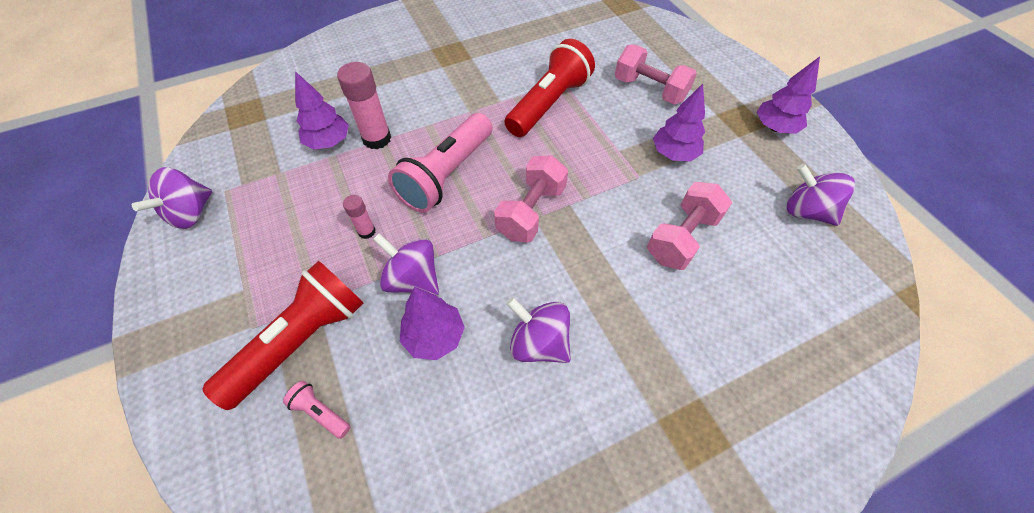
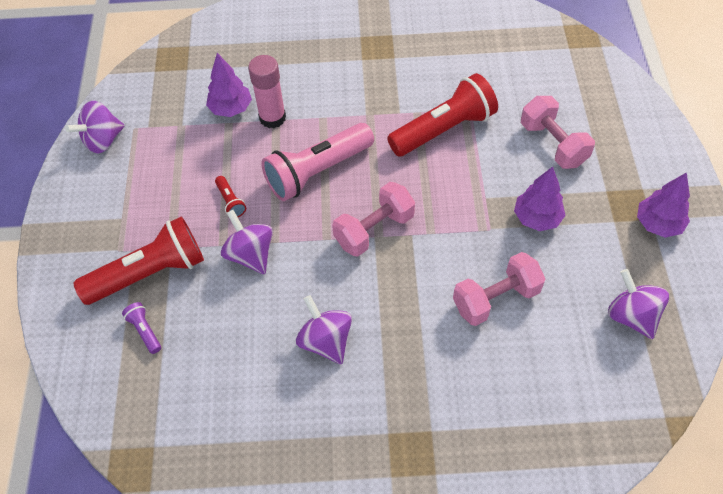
camera: 25 degrees right, 0 degrees up
(320, 412) = (145, 331): pink flashlight -> purple flashlight
(366, 231) = (230, 201): pink glue stick -> red flashlight
(434, 336) = (248, 306): purple tree -> none

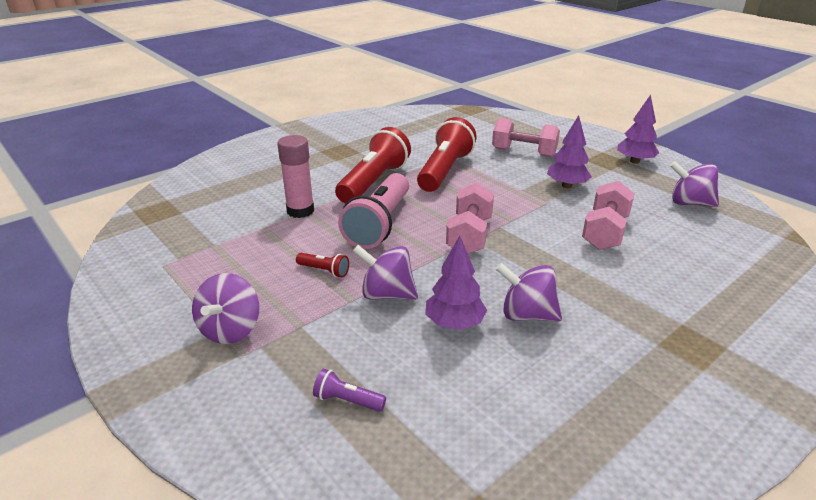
camera: 40 degrees left, 25 degrees down
(103, 140) = (134, 286): purple spinning top -> purple spinning top (230, 330)
(149, 273) = (299, 354): red flashlight -> red flashlight (373, 182)
(231, 108) = (254, 219): purple tree -> purple tree (454, 323)

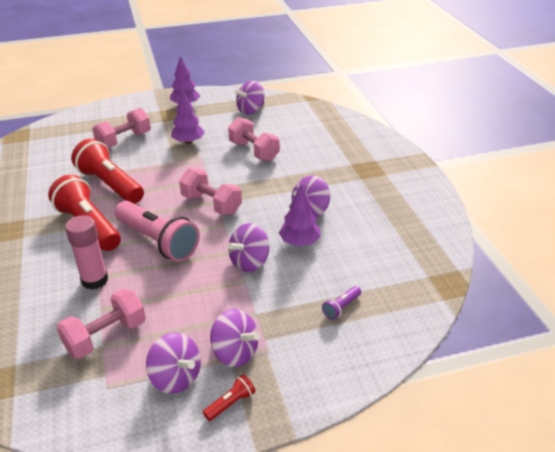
camera: 65 degrees left, 5 degrees up
(184, 301) = (176, 378): none -> purple spinning top
(228, 242) = (105, 336): none -> pink dumbbell
(324, 271) = (197, 286): red flashlight -> red flashlight (230, 403)

